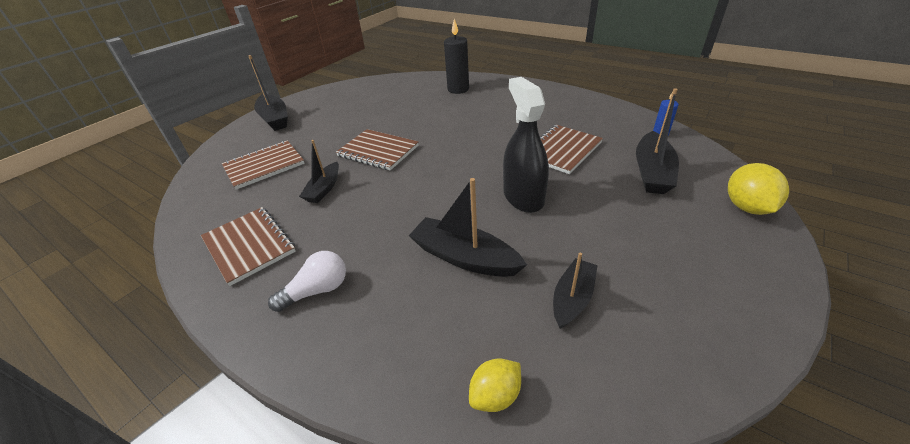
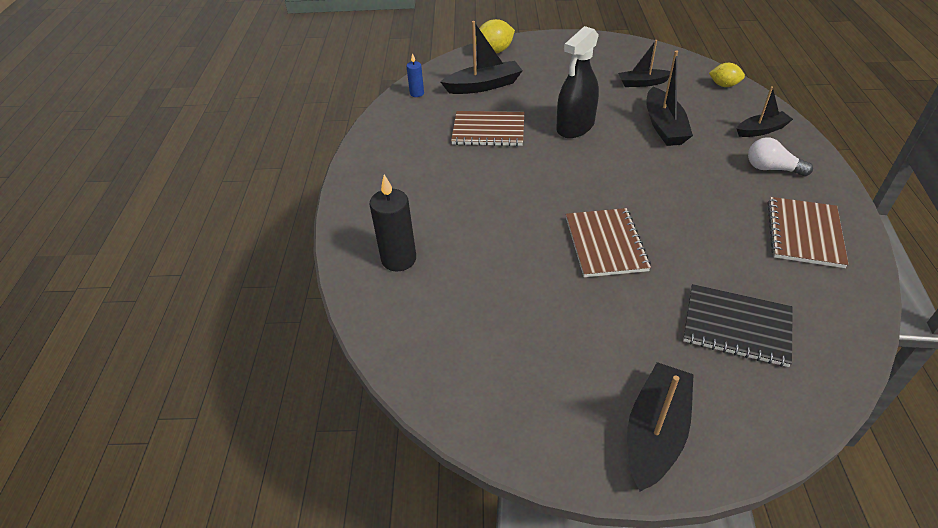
camera: 125 degrees left, 5 degrees up
(264, 166) = (736, 326): brown notebook -> black notebook
(324, 189) = (700, 241): black boat -> black boat (761, 130)

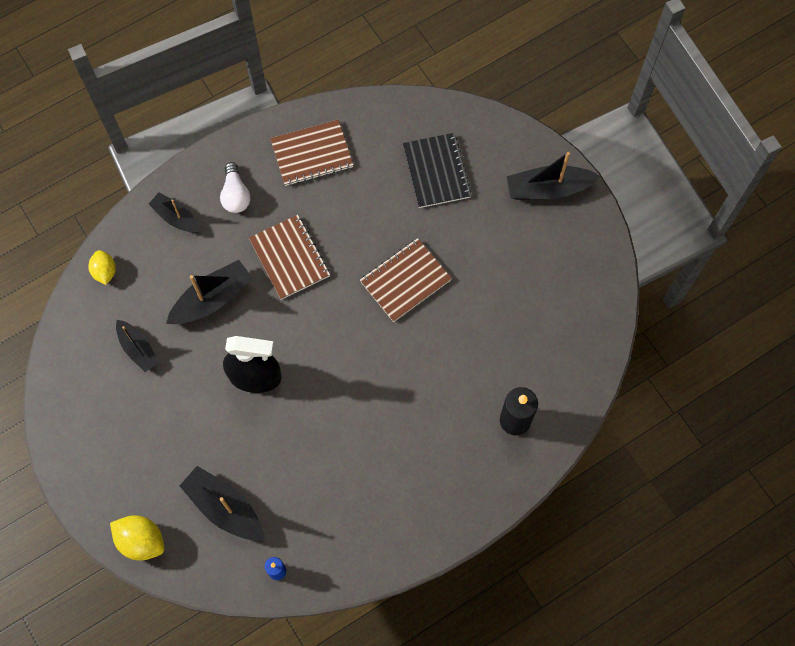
camera: 125 degrees left, 25 degrees up
(488, 130) = (305, 453): brown notebook -> brown notebook (289, 258)

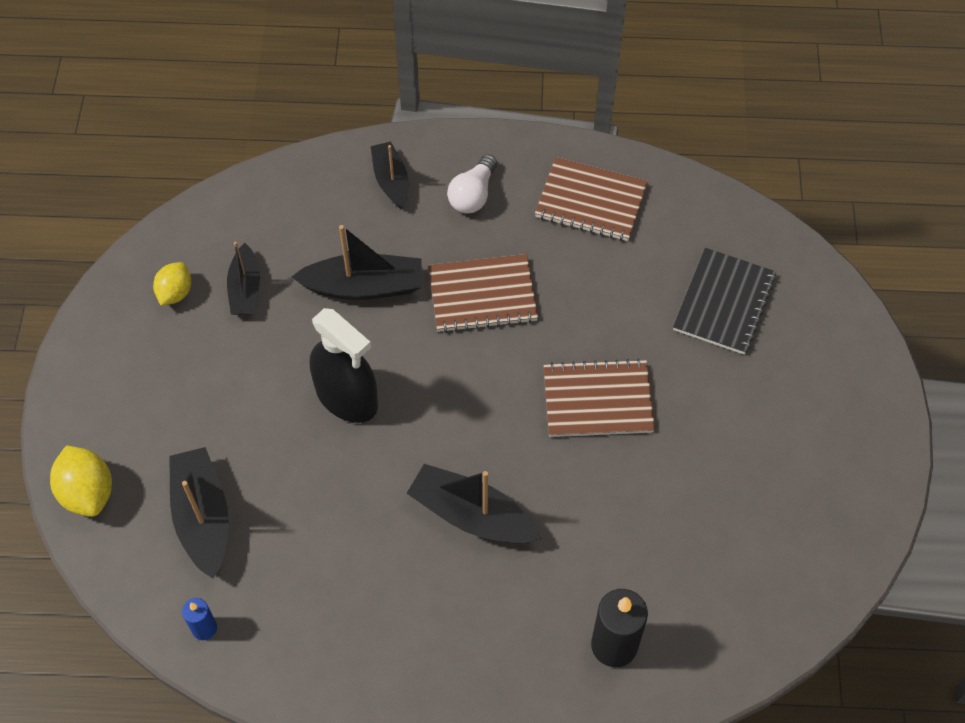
camera: 35 degrees right, 10 degrees down
(105, 272) = (273, 190): yellow lemon -> yellow lemon (175, 293)
(289, 258) = (482, 295): brown notebook -> brown notebook turned 75 degrees clockwise
(548, 189) = (850, 402): black boat -> black boat (472, 515)

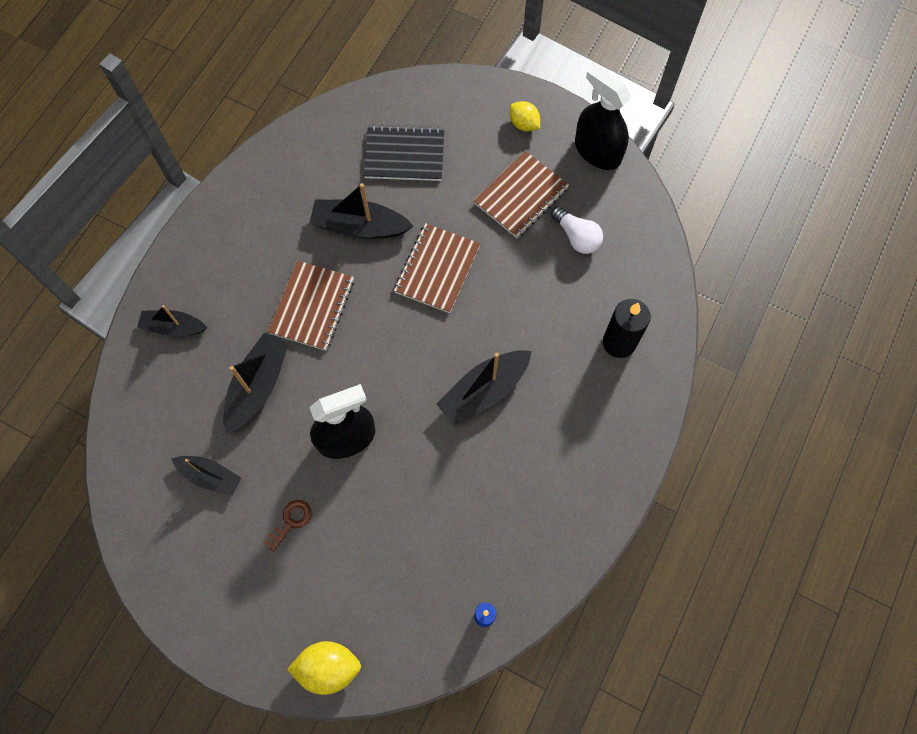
camera: 65 degrees left, 10 degrees up
(175, 293) = (183, 533): yellow lemon -> yellow lemon (524, 124)
(203, 517) = (393, 584): black boat -> black boat (359, 226)
(229, 386) = (291, 521): none -> brown key
(473, 195) = (222, 275): white light bulb -> white light bulb (576, 237)
(591, 201) = (275, 198): brown notebook -> brown notebook (521, 196)
(724, 303) = (404, 155): black notebook -> black notebook turned 45 degrees counterclockwise
(865, 514) = (597, 151): none -> black spray bottle

